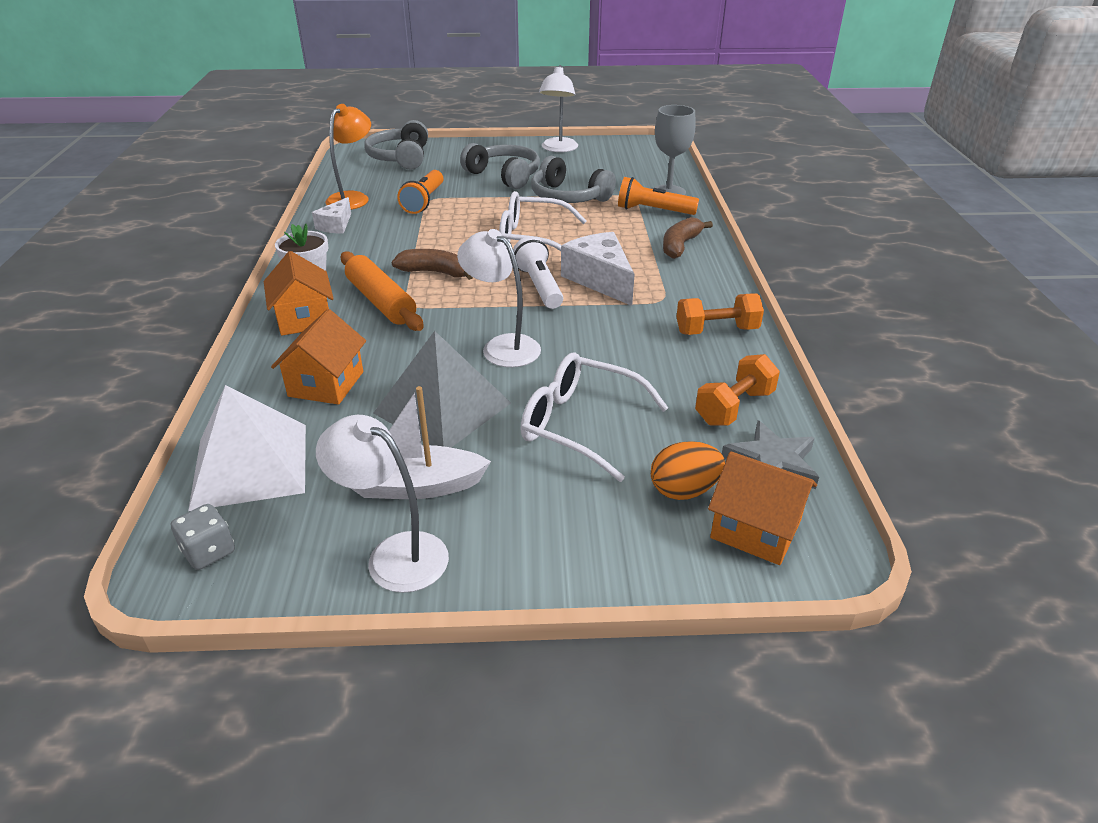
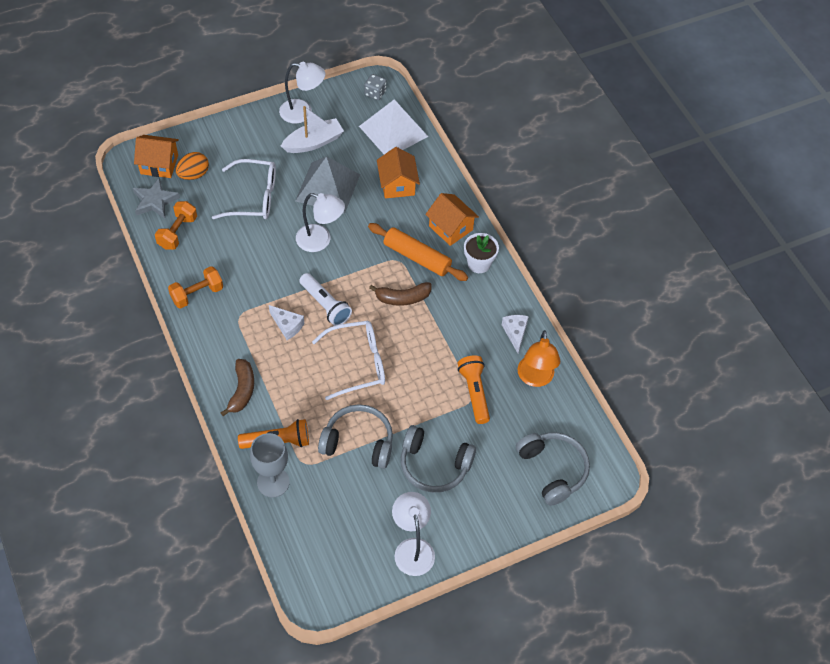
camera: 155 degrees right, 20 degrees up
(600, 280) = (287, 325): white cheese -> white cheese, size x0.59

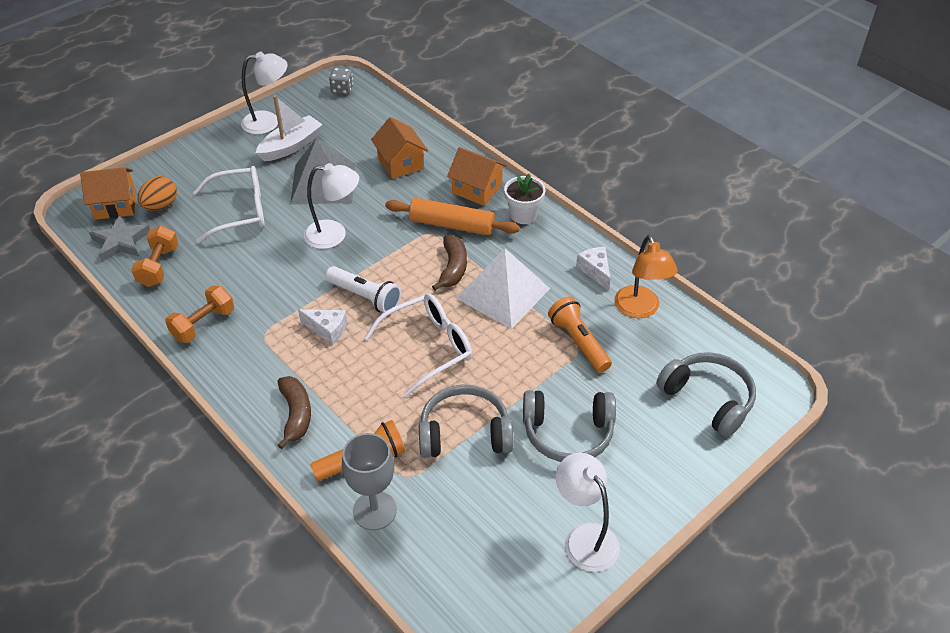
camera: 15 degrees left, 10 degrees down
(393, 131) = (376, 117): white pyramid -> white pyramid (503, 293)
(403, 298) = (453, 268): brown banana -> brown banana turned 60 degrees counterclockwise

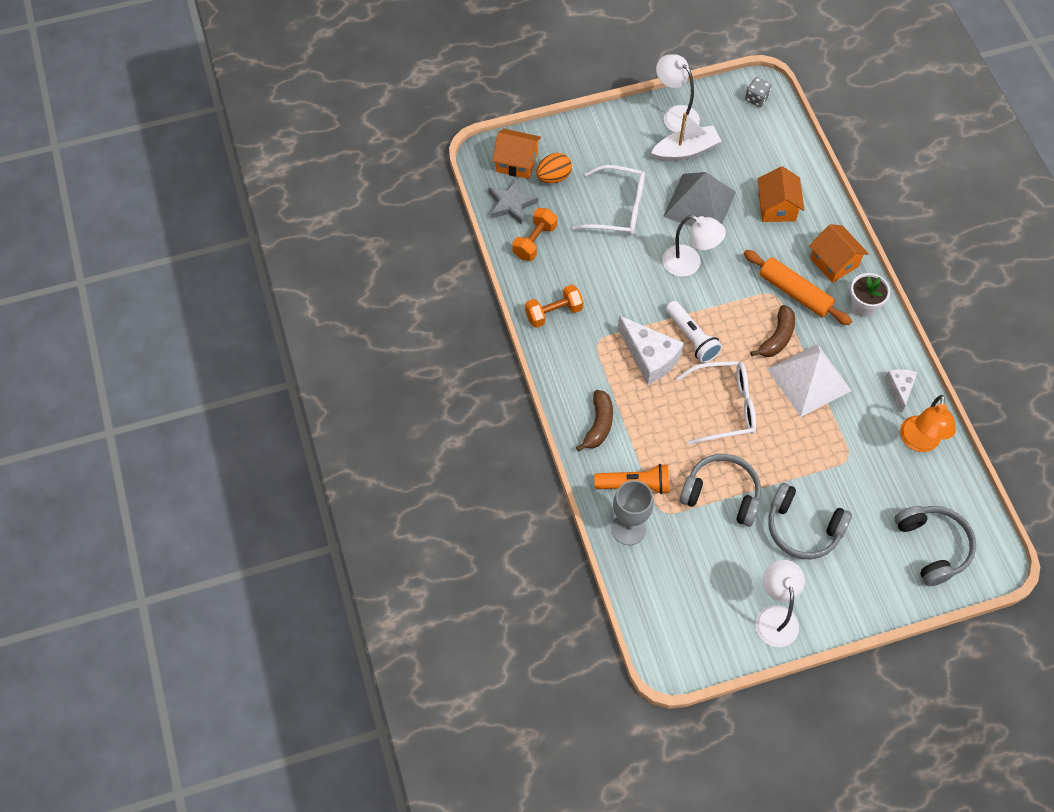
camera: 25 degrees right, 15 degrees up
(268, 122) = (675, 115): white lamp -> white lamp turned 150 degrees counterclockwise
(327, 329) = (650, 357): white cheese -> white cheese, size x1.71
(578, 342) = (851, 452): orange flashlight -> none

